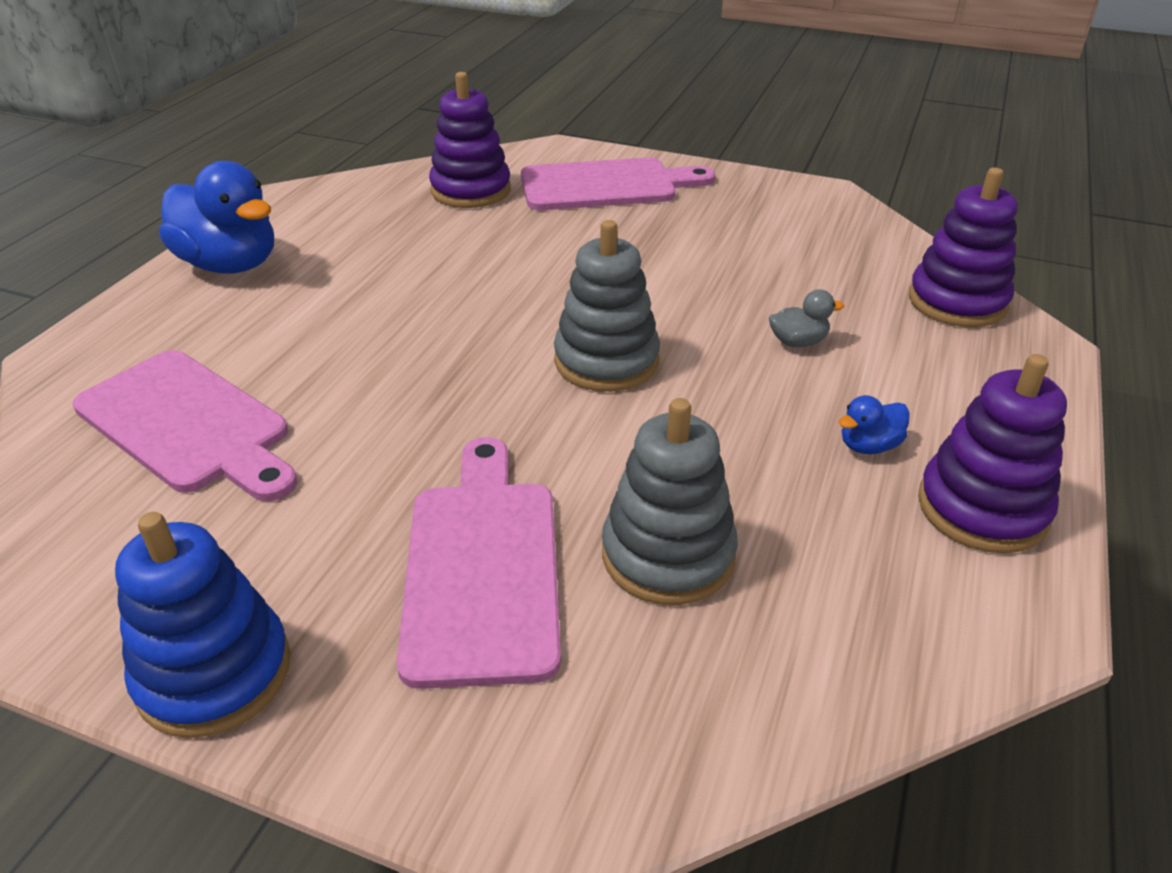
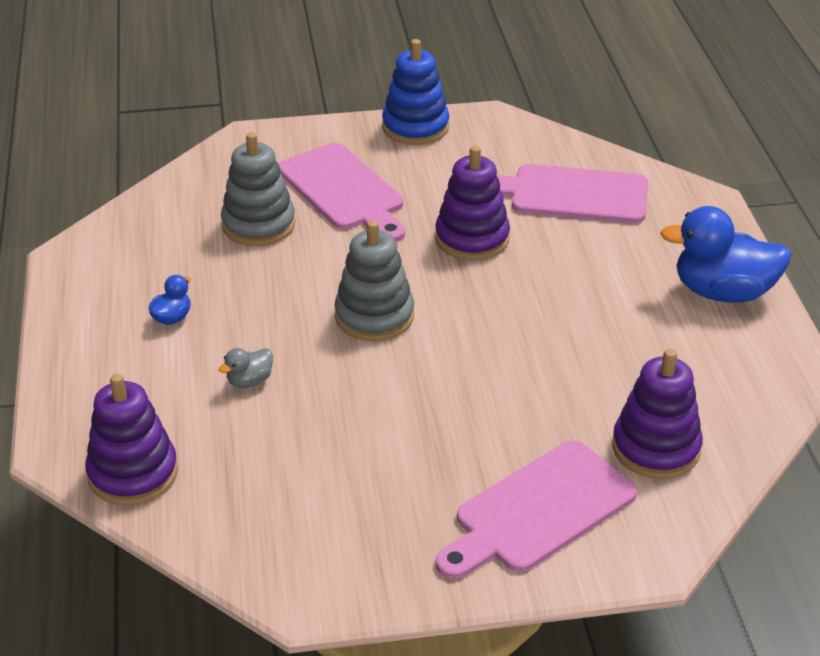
camera: 150 degrees right, 0 degrees up
(982, 508) = (96, 303): purple stacking toy -> purple stacking toy (472, 238)

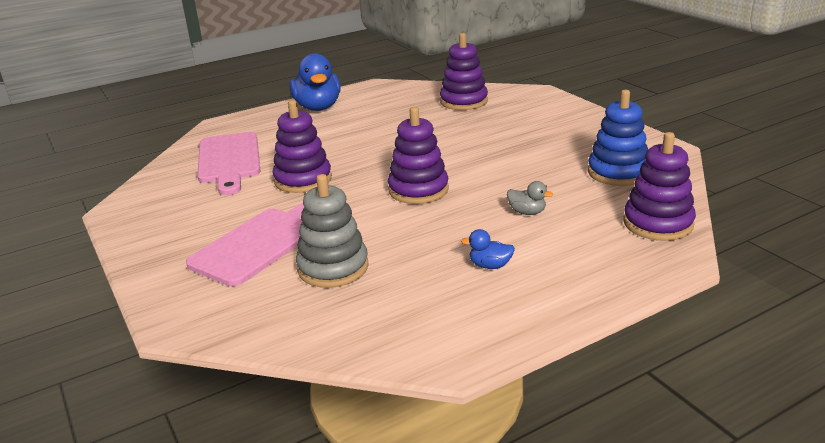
camera: 110 degrees left, 10 degrees down
(374, 316) = (418, 190): grey stacking toy -> purple stacking toy
(415, 127) = (140, 238): blue stacking toy -> blue stacking toy (618, 172)
(538, 511) = (538, 115): pink cutting board -> none

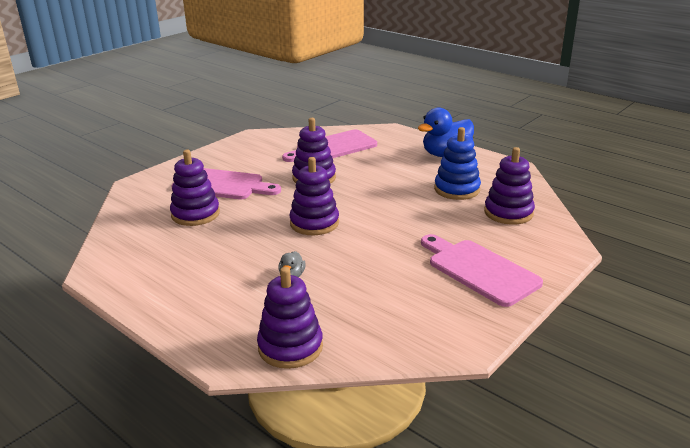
camera: 70 degrees right, 0 degrees up
(333, 268) = (195, 214): grey stacking toy -> purple stacking toy
(490, 265) = (205, 271): blue duck -> none
(556, 127) = (479, 270): none -> pink cutting board
(618, 172) = (389, 316): blue stacking toy -> blue stacking toy (457, 189)

